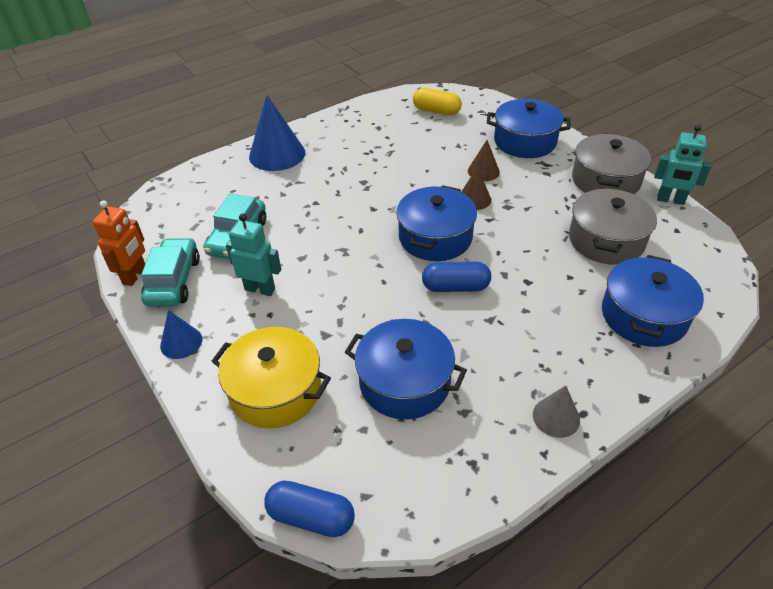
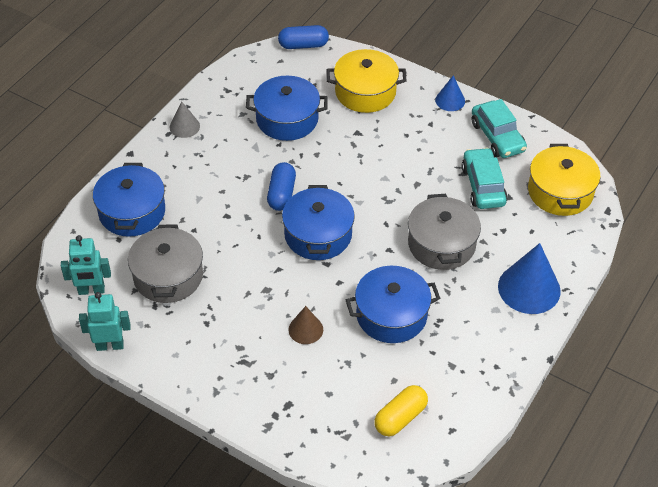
camera: 155 degrees right, 5 degrees up
(135, 276) = (530, 132): orange robot -> none
(173, 213) = (560, 192): none -> yellow pot
(260, 289) = (428, 150): turquoise robot -> turquoise robot (91, 290)
(436, 111) = (400, 417): yellow capsule -> yellow capsule turned 45 degrees counterclockwise
(455, 287) = (281, 194): blue capsule -> blue capsule turned 60 degrees counterclockwise
(474, 199) = (301, 289): brown cone -> none
(525, 141) = (276, 392): blue pot -> blue pot (391, 315)
(605, 180) = (177, 355): grey pot -> grey pot (441, 244)

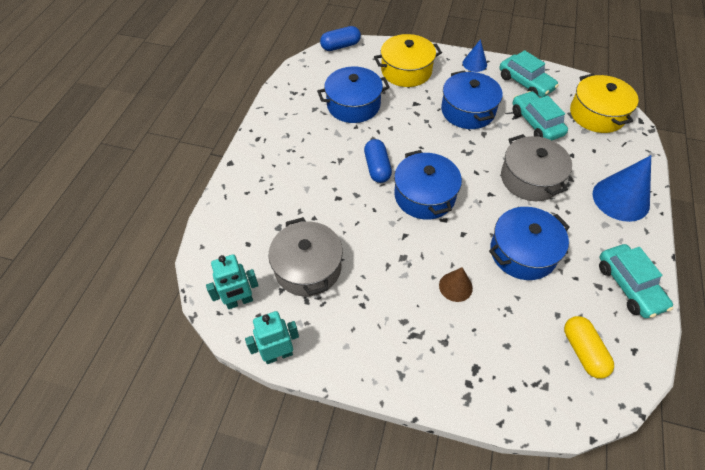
camera: 15 degrees left, 5 degrees up
(132, 212) = (251, 215): blue pot -> blue pot (468, 111)
(184, 126) = (269, 129): grey cone -> none
(400, 417) = (583, 351): yellow capsule -> yellow capsule turned 45 degrees counterclockwise
(483, 373) = (629, 286): none -> turquoise car

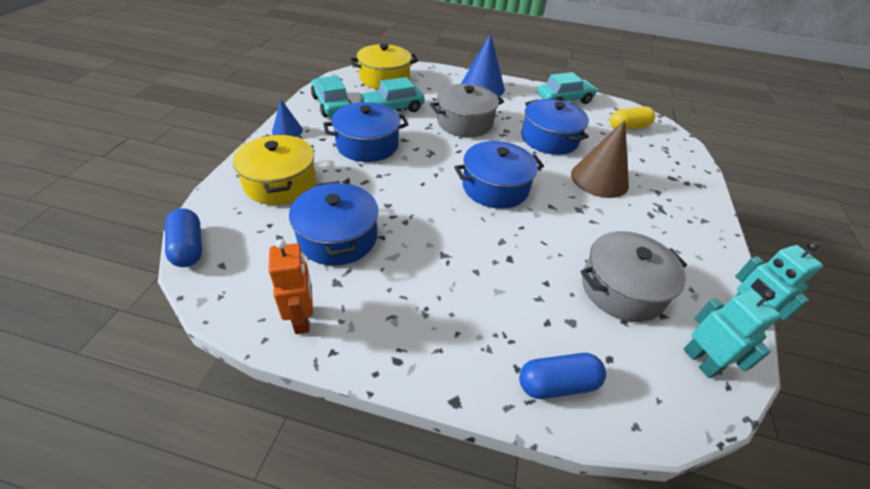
camera: 95 degrees left, 10 degrees down
(287, 98) = (302, 319): none -> orange robot
(377, 168) = (457, 220): blue capsule -> blue capsule (557, 384)
(455, 286) = (599, 179): brown cone -> brown cone, size x1.84
(525, 83) = (331, 105): turquoise car -> turquoise car turned 75 degrees counterclockwise

